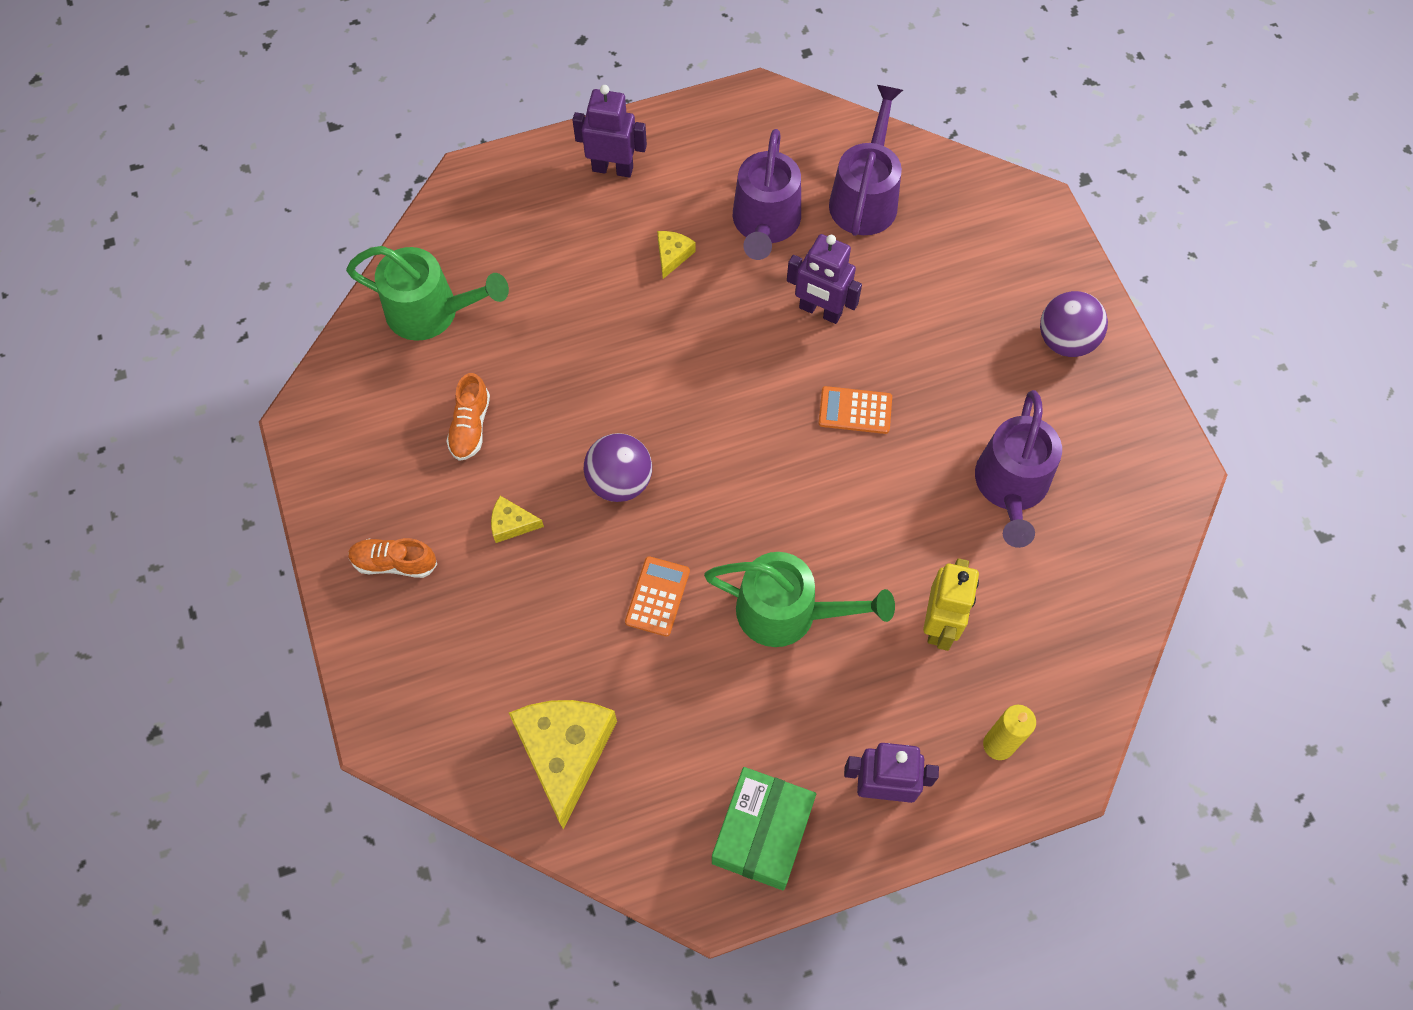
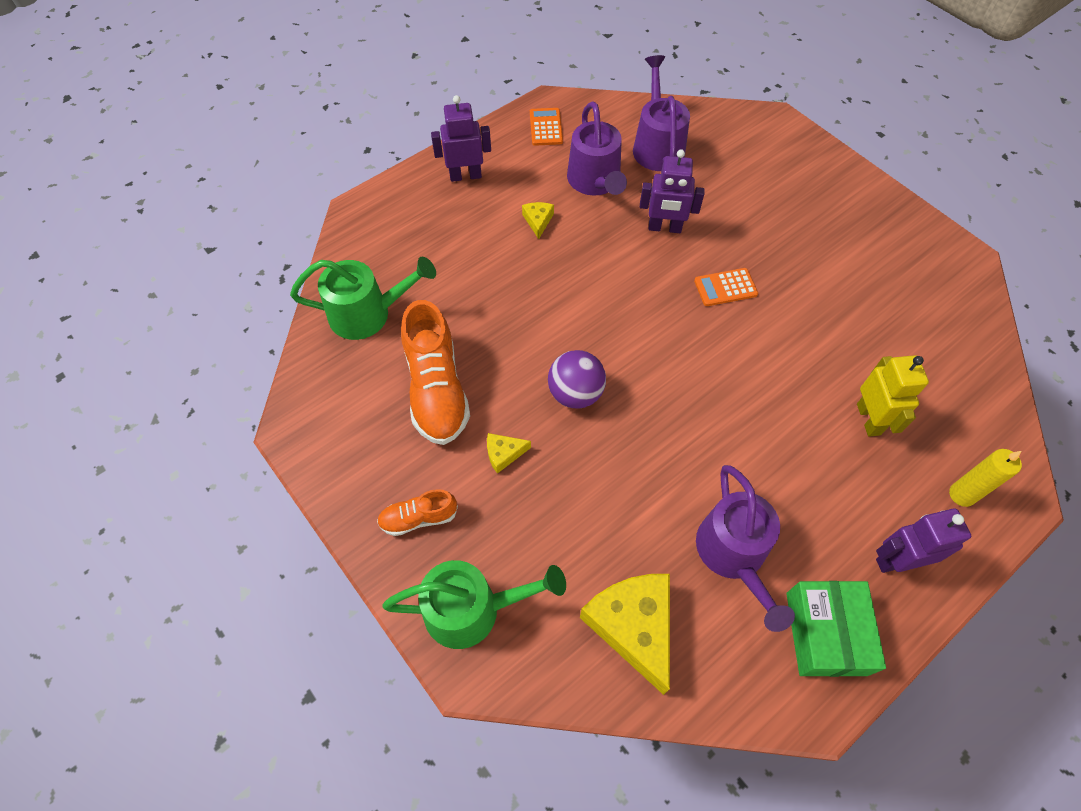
camera: 20 degrees left, 5 degrees down
(470, 426) = (436, 389): orange shoe -> orange shoe, size x1.91
(657, 596) = (647, 471): orange calculator -> orange calculator (546, 127)
(788, 612) = (754, 449): green watering can -> green watering can (473, 609)
(1011, 487) = (863, 306): purple watering can -> purple watering can (734, 556)
(1065, 340) = (843, 198): purple ball -> none

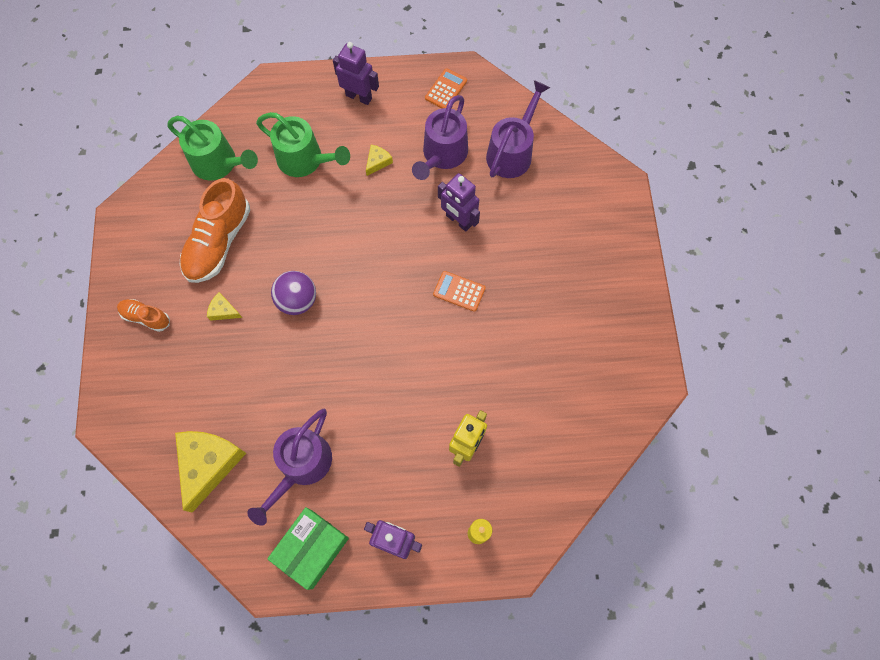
camera: 35 degrees right, 10 degrees up
(473, 609) = (133, 391): green watering can -> green watering can (305, 160)

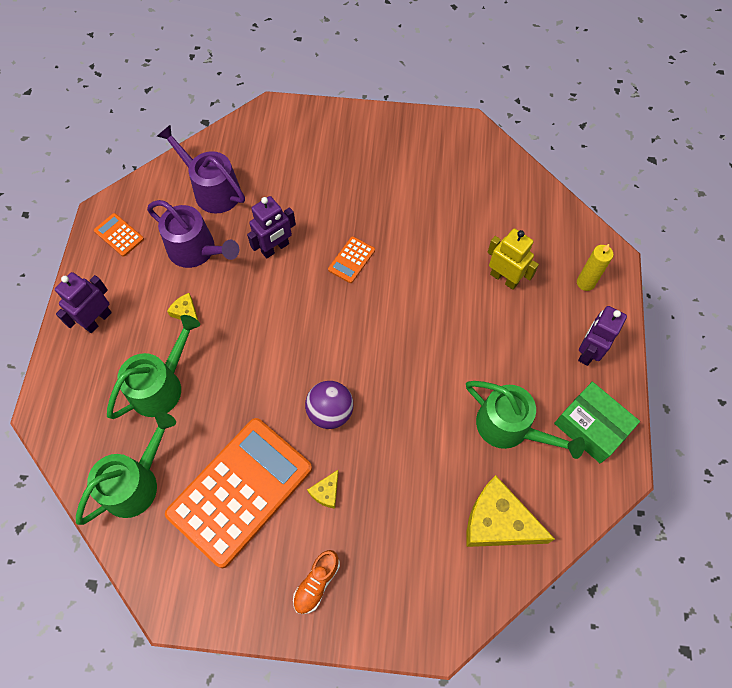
camera: 80 degrees left, 5 degrees down
(219, 242) = (240, 491): orange shoe -> orange calculator
(301, 467) = (510, 428): purple watering can -> green watering can

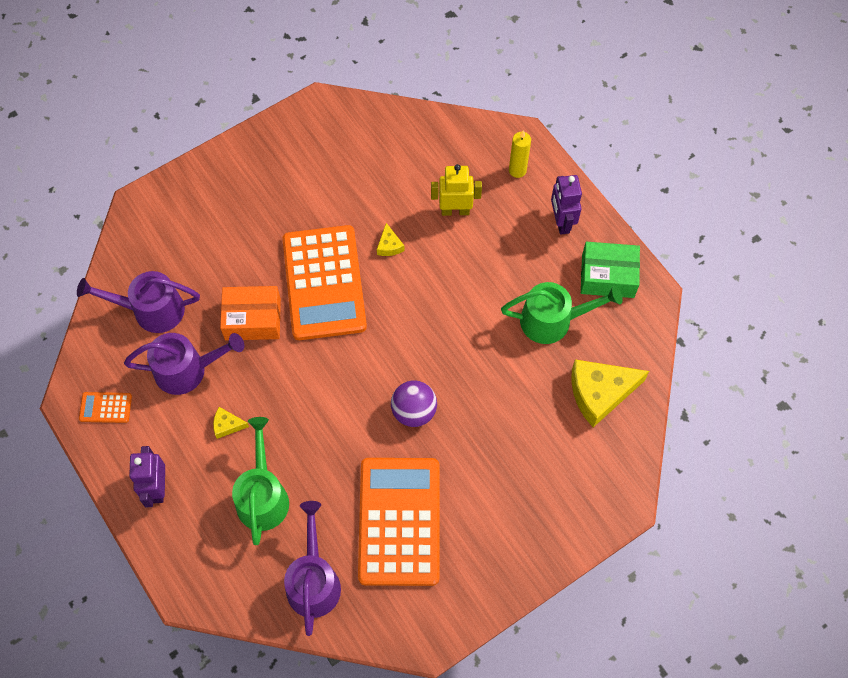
camera: 40 degrees left, 0 degrees up
(136, 482) = (313, 580): green watering can -> purple watering can
(275, 248) = (253, 319): purple robot -> orange box
(316, 583) = (513, 537): orange shoe -> none
(326, 492) = (463, 470): yellow cheese -> yellow cheese (389, 245)
(351, 260) = (324, 283): orange calculator -> orange calculator, size x2.50

